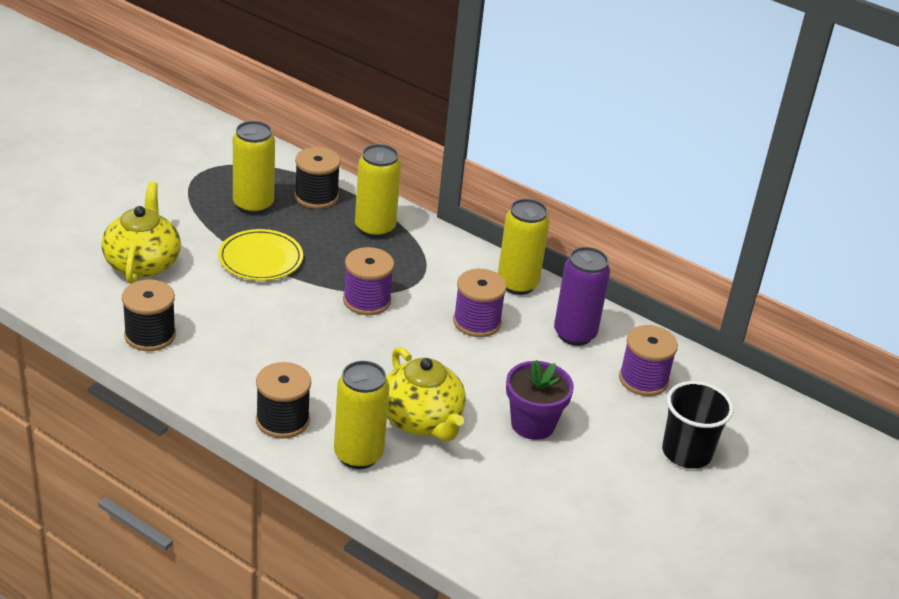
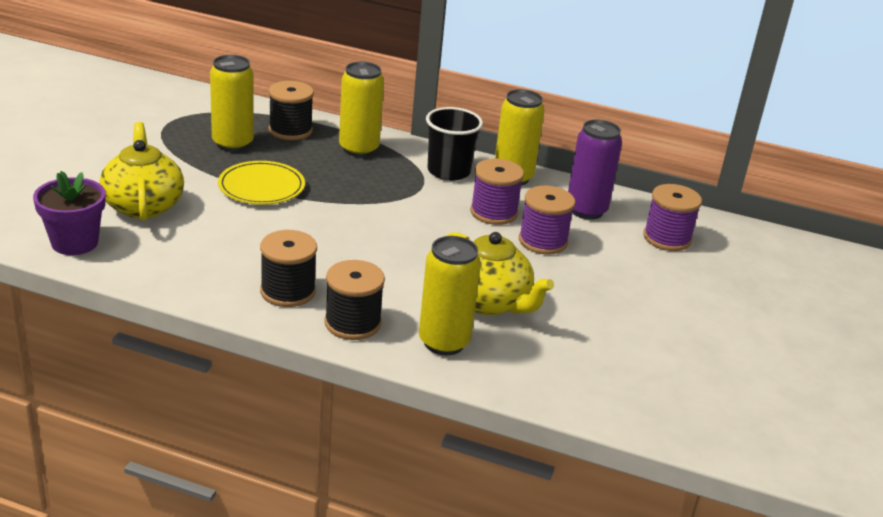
camera: 15 degrees left, 5 degrees down
(150, 335) = (179, 267): black spool -> black spool (288, 291)
(367, 300) = (382, 208): purple spool -> purple spool (543, 241)
(532, 424) = (592, 289): purple flower pot -> purple flower pot (75, 243)
(687, 452) = (740, 291): black cup -> black cup (449, 171)

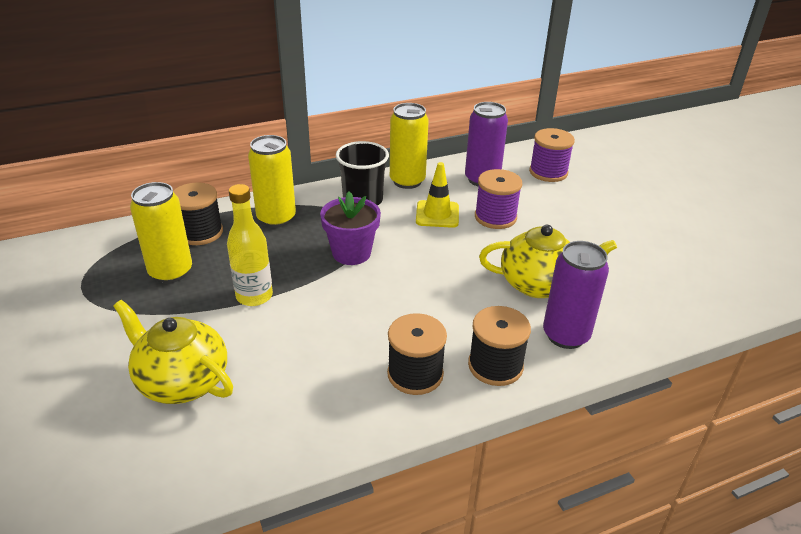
camera: 40 degrees left, 5 degrees up
(75, 243) = (175, 466): purple flower pot -> purple flower pot (351, 253)
(261, 187) = (254, 296): yellow plate -> yellow bottle
(444, 342) = (565, 335): yellow can -> purple can
(493, 212) = (437, 214): purple spool -> yellow traffic cone

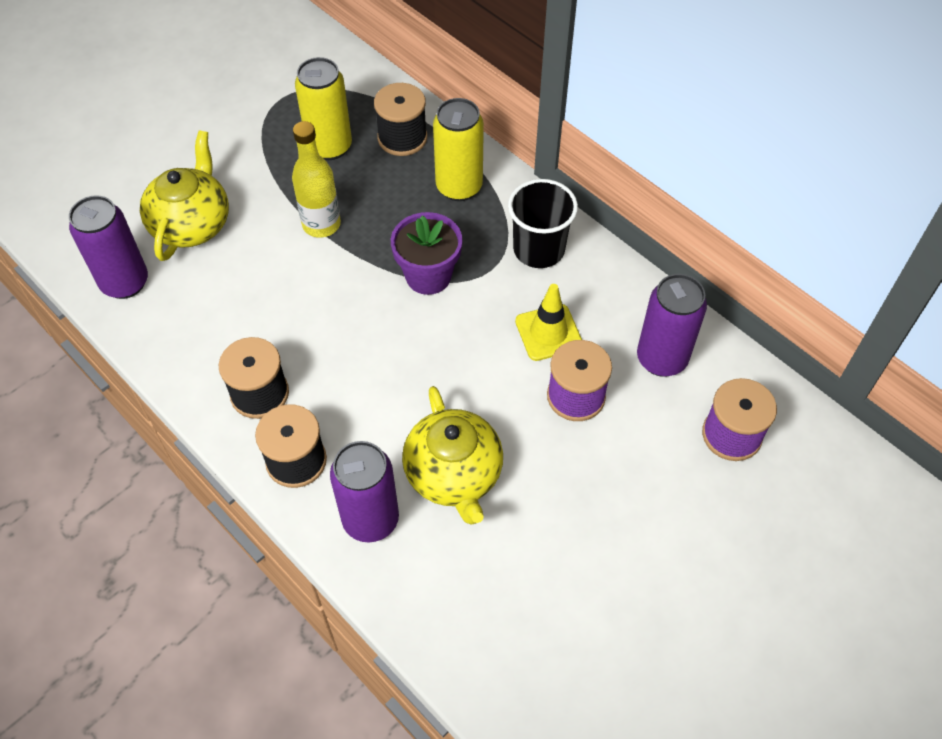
camera: 70 degrees right, 20 degrees up
(217, 451) = (125, 283): none -> purple can
(407, 181) = (608, 279): yellow can -> none

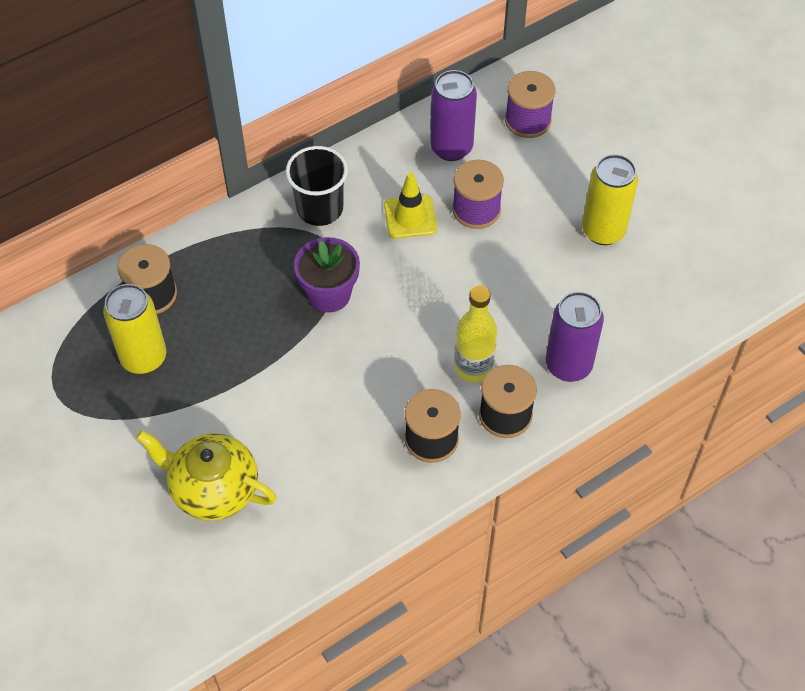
camera: 80 degrees left, 0 degrees up
(125, 283) = (275, 553): purple can -> none
(321, 224) = (245, 374): yellow bottle -> yellow bottle (473, 367)
(454, 475) = (536, 302): yellow teapot -> none
(459, 187) = (229, 257): yellow can -> yellow can (603, 231)

